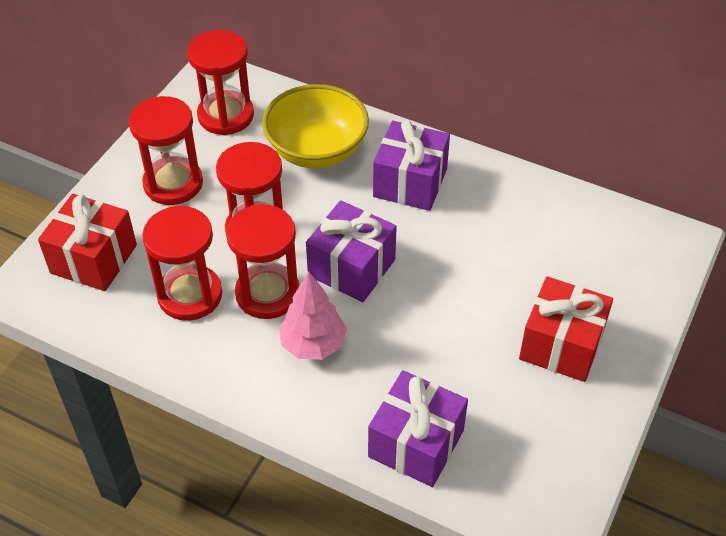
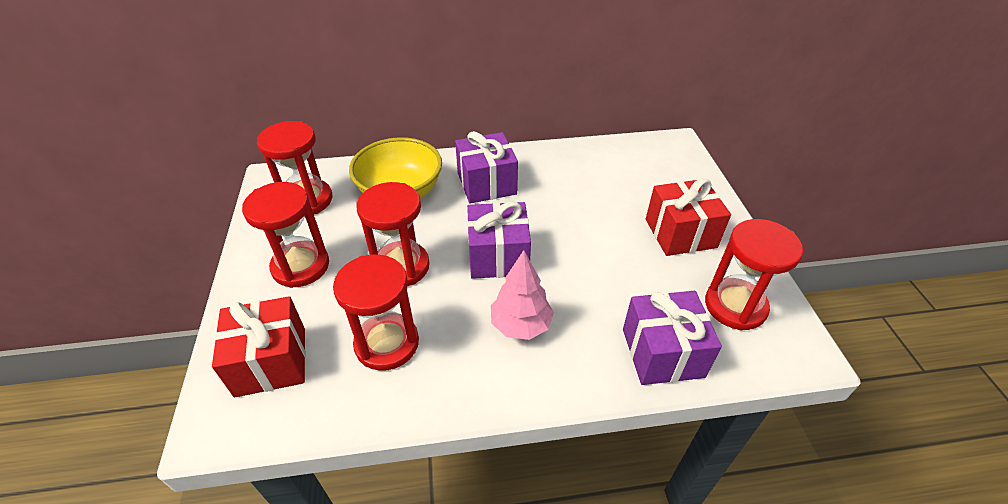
camera: 35 degrees left, 5 degrees down
(267, 293) = (451, 307): red hourglass -> red hourglass (735, 306)

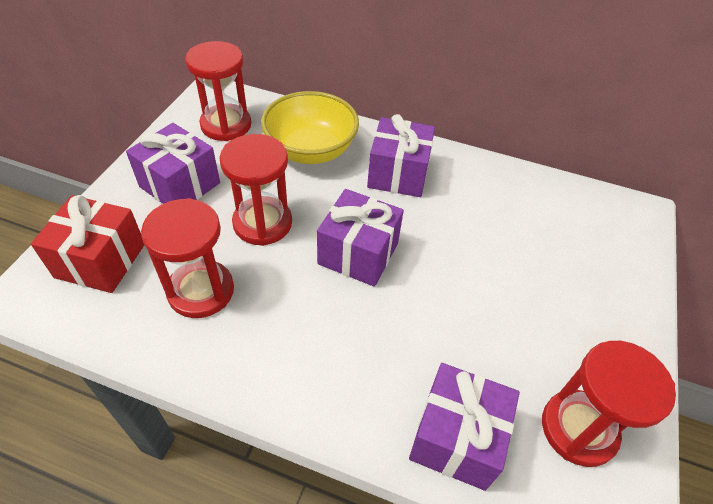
camera: 25 degrees right, 5 degrees up
(300, 266) = (180, 185): red hourglass -> purple gift
(520, 325) = (331, 334): pink tree -> none
(680, 233) = (571, 316): red gift -> none

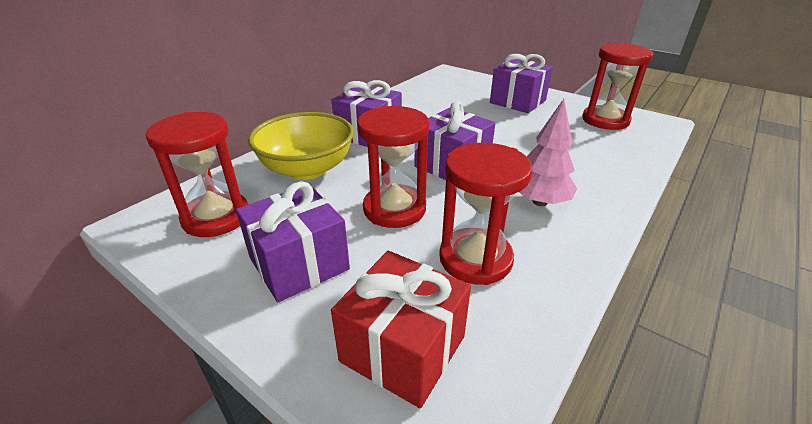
camera: 70 degrees left, 15 degrees down
(306, 339) = (540, 202): none -> pink tree
(456, 437) = (619, 156): purple gift -> purple gift (517, 101)

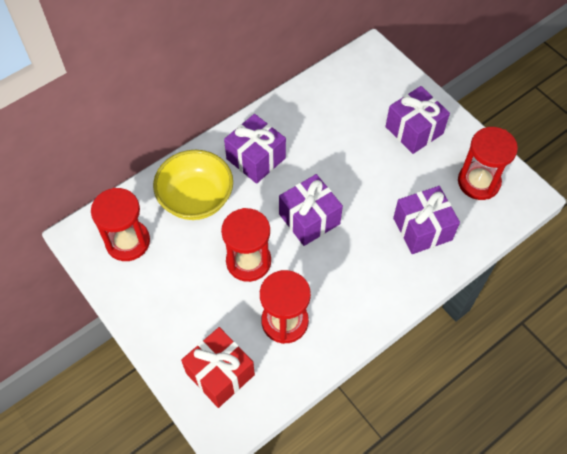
camera: 15 degrees right, 25 degrees up
(299, 263) = (176, 298): purple gift -> purple gift (422, 229)
(540, 202) = (355, 278): pink tree -> none

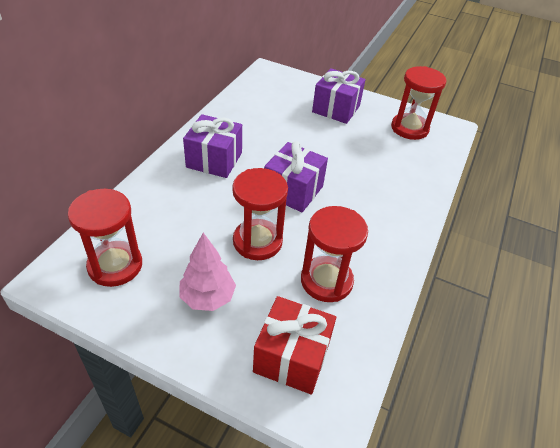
camera: 30 degrees left, 15 degrees down
(183, 298) = (207, 297): none -> pink tree
(196, 199) = (173, 206): yellow bowl -> none
(422, 229) = (392, 170): purple gift -> none

